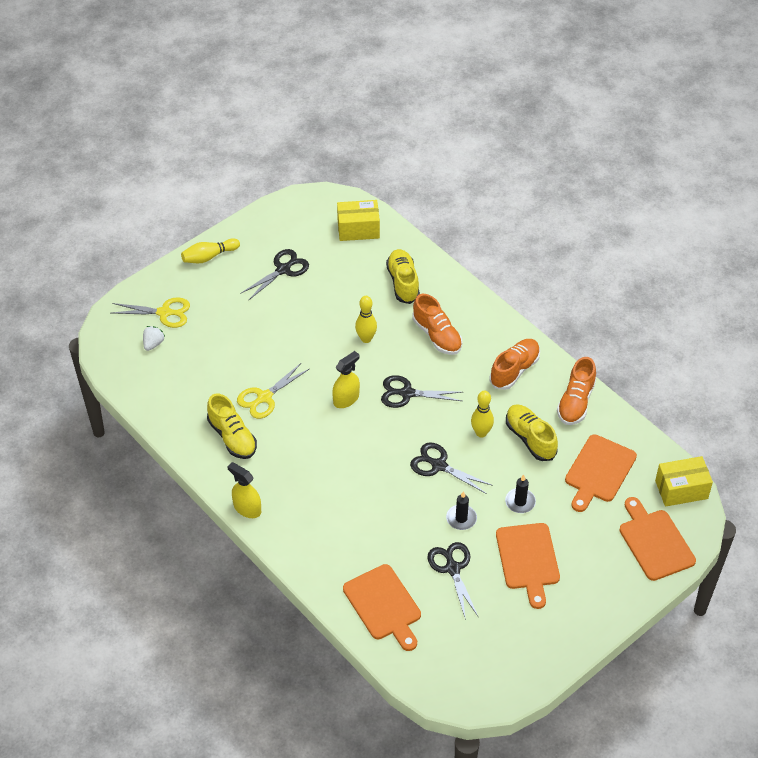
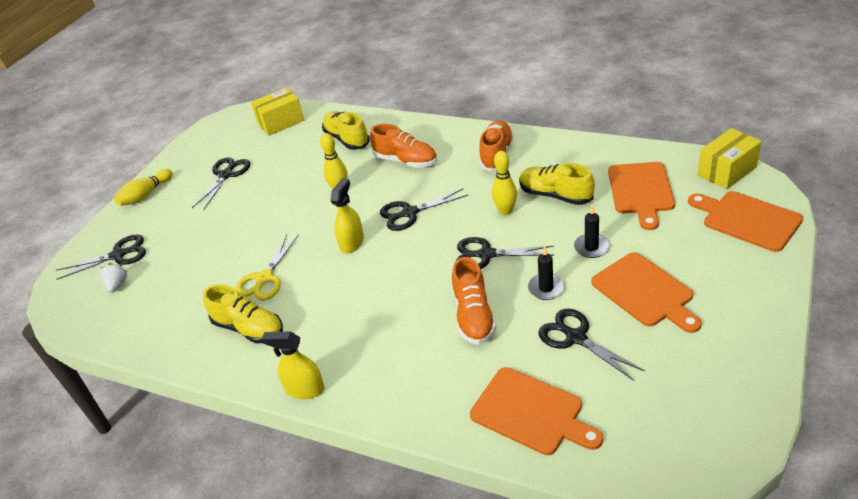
camera: 20 degrees left, 10 degrees down
(164, 313) = (118, 255): yellow scissors -> black scissors
(576, 402) = (571, 153): orange shoe -> orange shoe (473, 316)

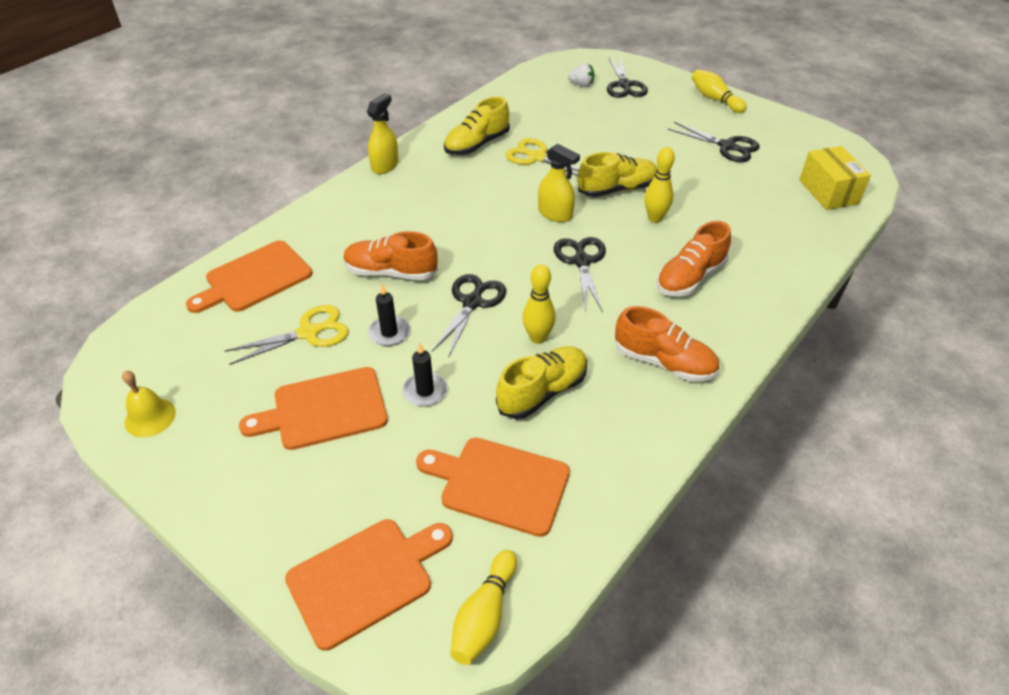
camera: 100 degrees right, 5 degrees up
(347, 139) = (764, 238): yellow shoe -> yellow shoe (617, 189)
(576, 337) = (308, 333): black scissors -> yellow scissors
(726, 171) = (484, 616): yellow box -> yellow bowling pin
(732, 395) = (150, 417): none -> yellow bell

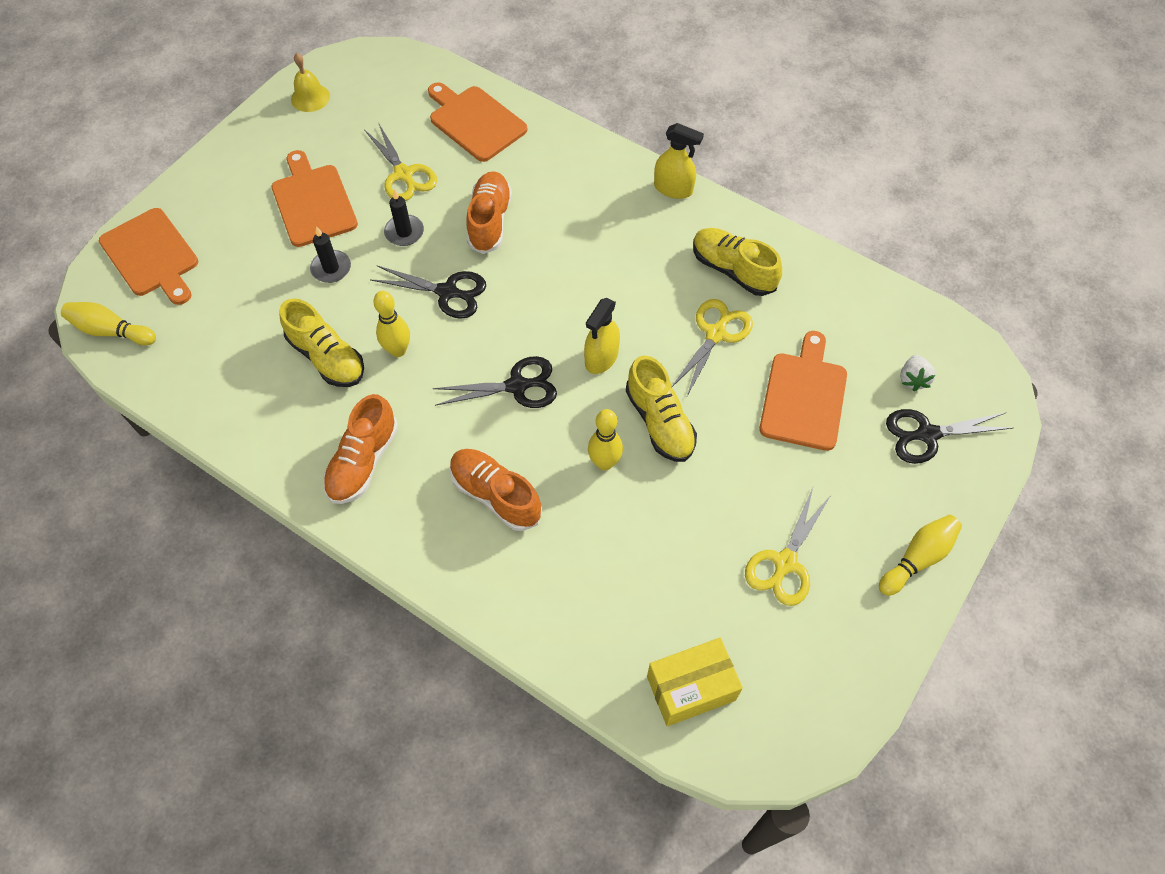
camera: 85 degrees right, 15 degrees up
(499, 484) = (226, 331): orange cutting board -> orange cutting board (804, 396)
(727, 146) = (785, 563): black scissors -> yellow scissors

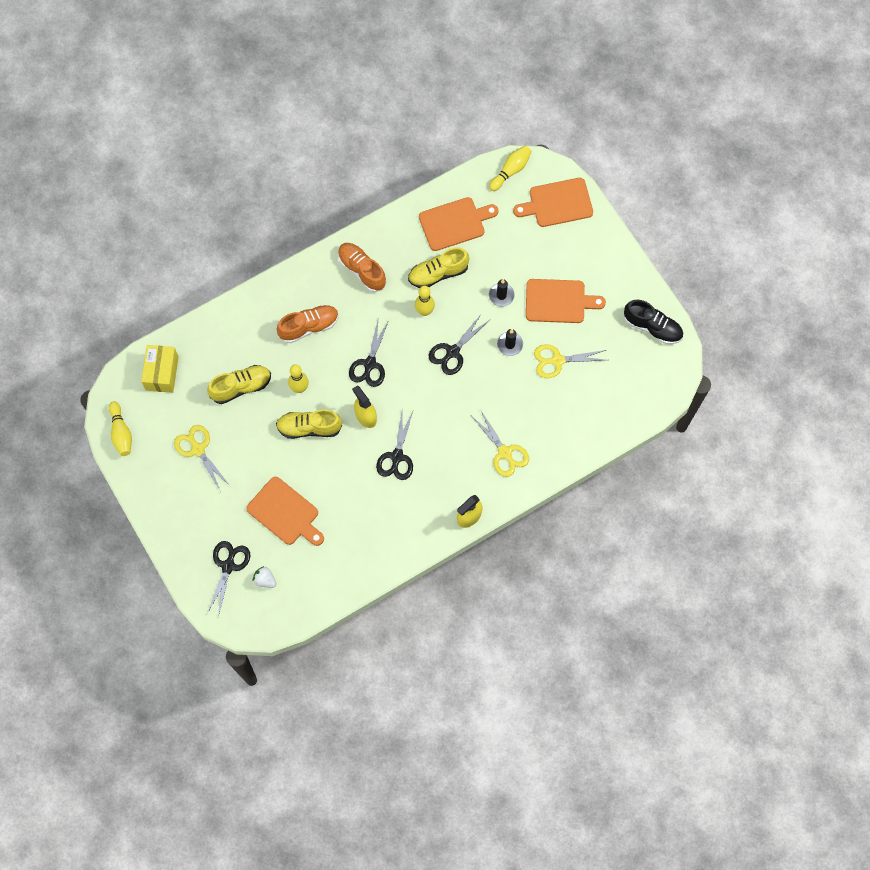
camera: 115 degrees right, 10 degrees up
(310, 97) = (652, 327): yellow bell -> black shoe
(475, 122) = (584, 420): orange cutting board -> orange cutting board (455, 223)
(489, 221) = (495, 396): orange shoe -> none
(639, 297) = (397, 456): none -> black scissors
(716, 334) = (350, 486): yellow scissors -> yellow scissors (504, 452)
(733, 270) = (389, 520): yellow shoe -> yellow shoe (241, 387)
(917, 558) = (165, 516): yellow bowling pin -> yellow bowling pin (121, 433)

